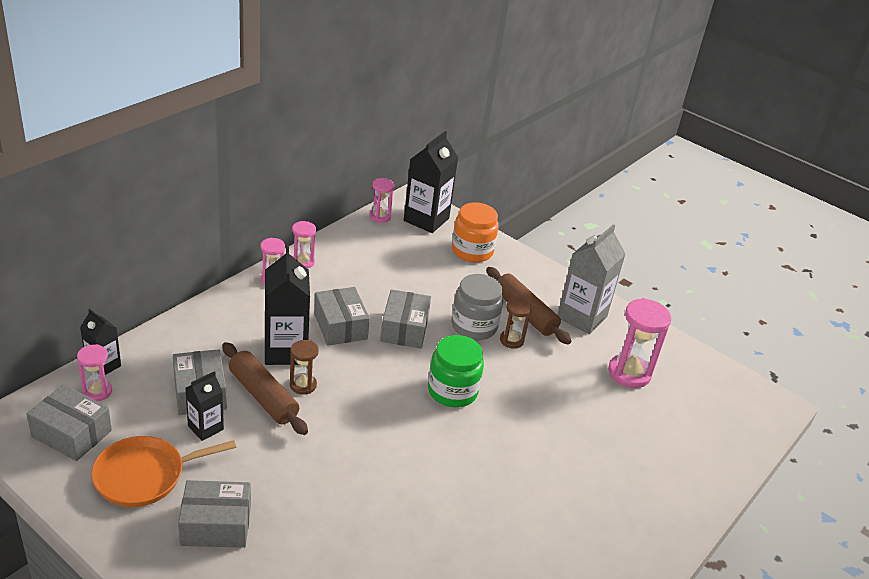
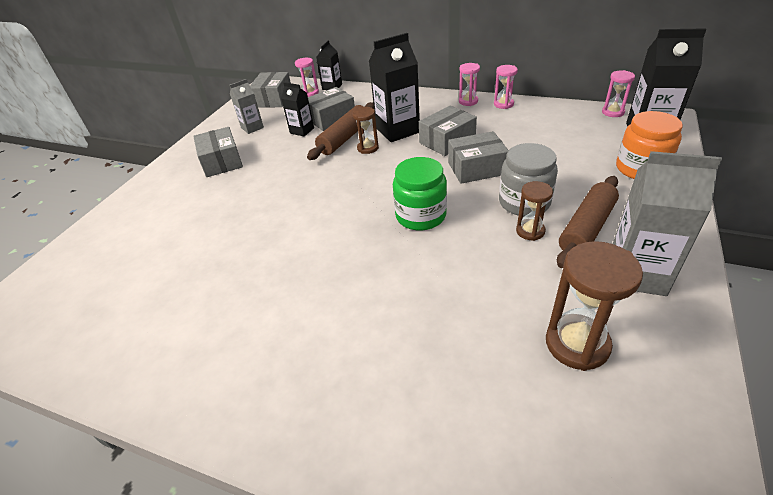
camera: 80 degrees right, 5 degrees up
(144, 475) = (252, 128): orange pan -> grey carton
(629, 373) = (577, 344): pink hourglass -> brown hourglass

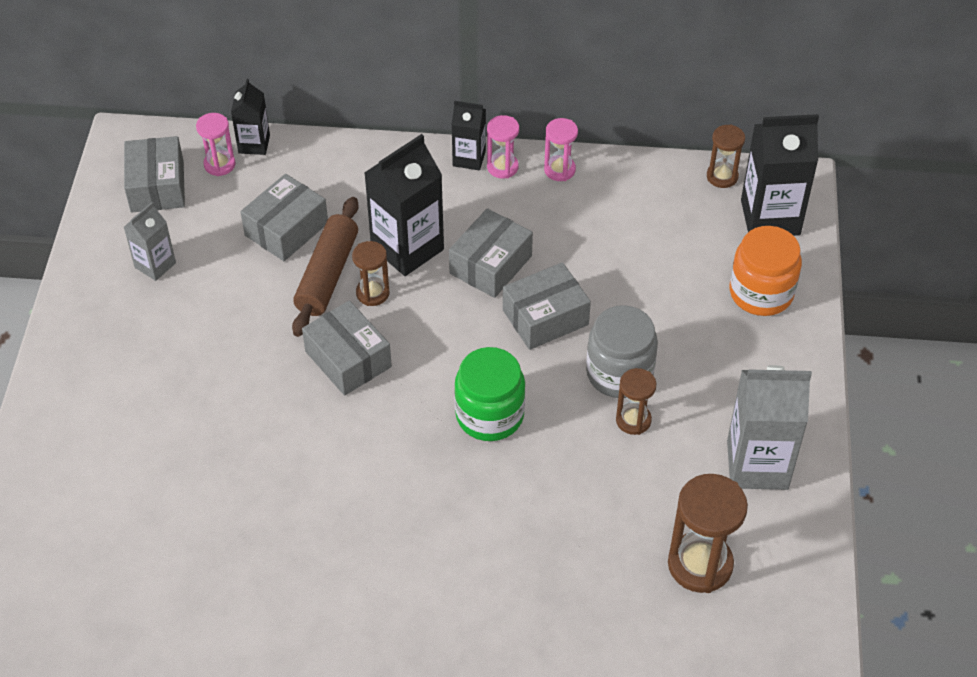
camera: 20 degrees left, 10 degrees up
(222, 161) = (144, 349): grey box -> grey box (348, 359)
(302, 130) = (247, 264): black carton -> black carton (469, 158)
(586, 228) = (699, 406): brown rolling pin -> none
(613, 112) = (722, 176): pink hourglass -> brown hourglass

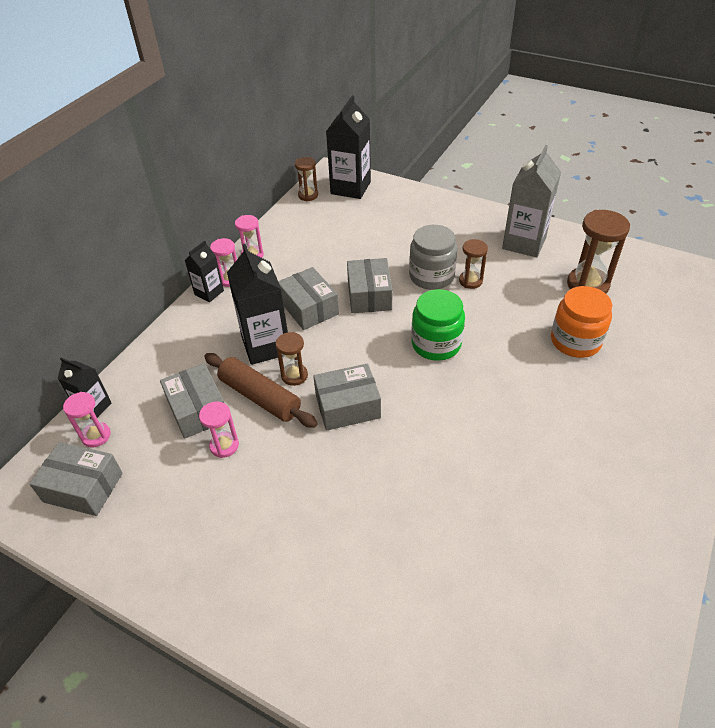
camera: 65 degrees left, 5 degrees down
(155, 265) = (170, 512): grey carton -> none
(249, 272) = (224, 446): none -> pink hourglass
(761, 293) = (402, 206): orange jar -> orange jar (575, 341)

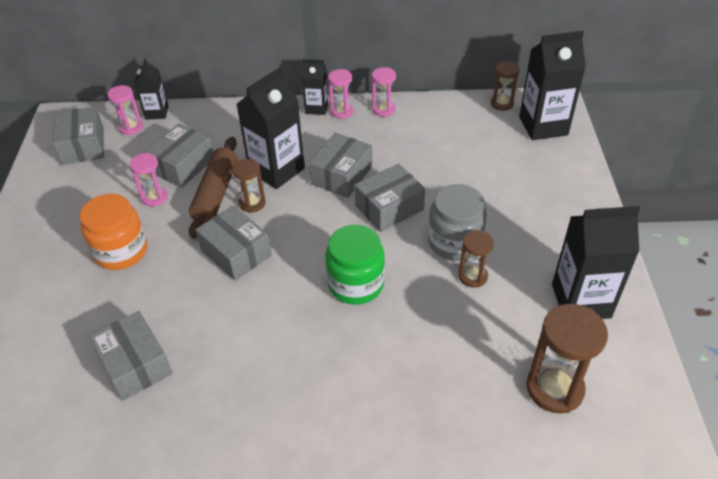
camera: 60 degrees right, 0 degrees up
(433, 521) = (135, 364): none -> grey box
(524, 243) = (581, 301): grey carton -> black carton
(575, 341) = (443, 405): orange jar -> orange jar (121, 251)

